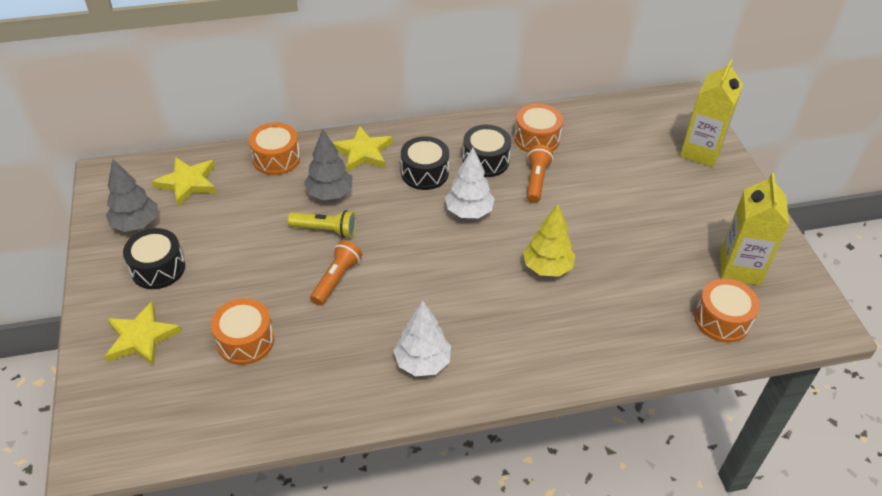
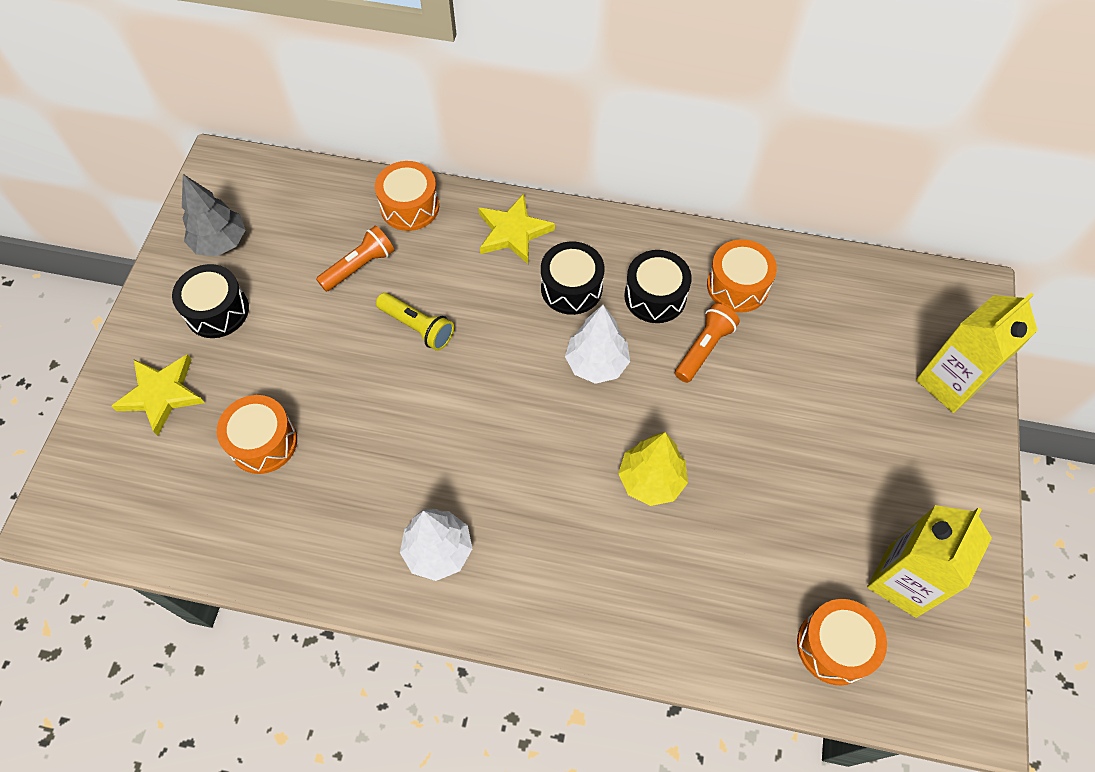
camera: 25 degrees right, 15 degrees up
(188, 183) = (298, 206): yellow star -> none
(330, 194) = (446, 278): grey tree -> none
(336, 279) = (398, 399): orange flashlight -> orange flashlight (359, 266)

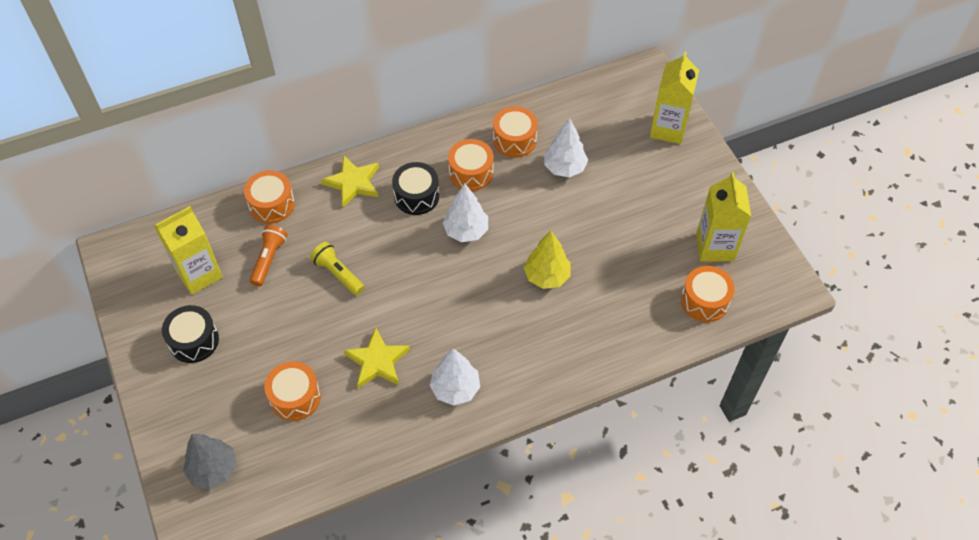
camera: 35 degrees left, 5 degrees down
(161, 394) = (200, 411): yellow star -> yellow star (377, 361)
(221, 243) = (158, 298): grey tree -> grey tree (213, 469)
(279, 240) = (199, 274): none -> yellow carton
(417, 327) = (338, 273): yellow flashlight -> yellow flashlight turned 135 degrees counterclockwise
(655, 296) = (471, 172): black drum -> orange drum
(704, 349) = (522, 186): orange flashlight -> none
(774, 356) = (564, 168): none -> white tree

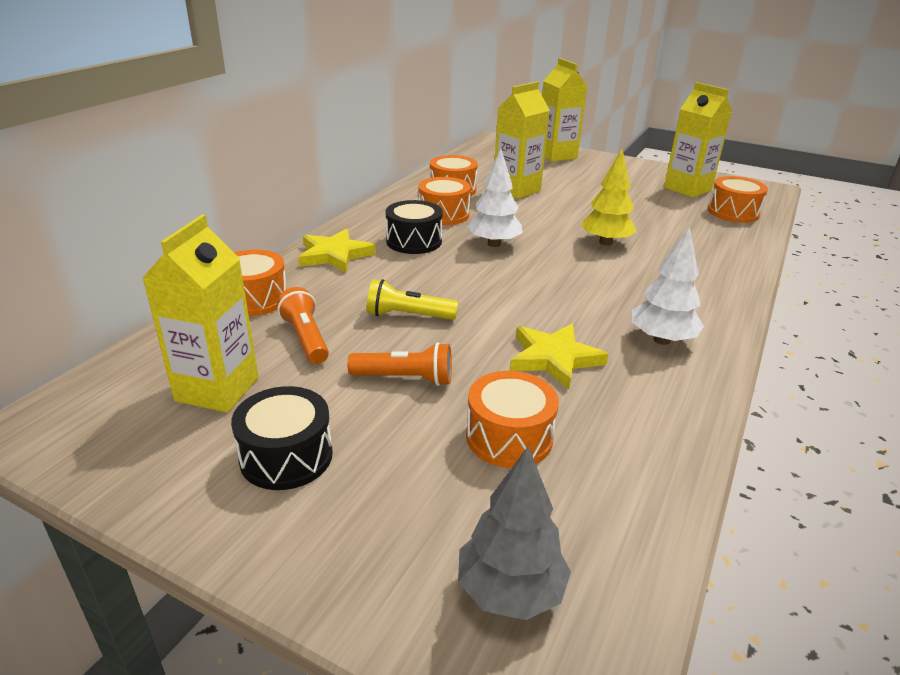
camera: 40 degrees left, 25 degrees down
(288, 325) = (405, 378): none -> orange flashlight
(564, 168) = (516, 190): white tree -> yellow carton

